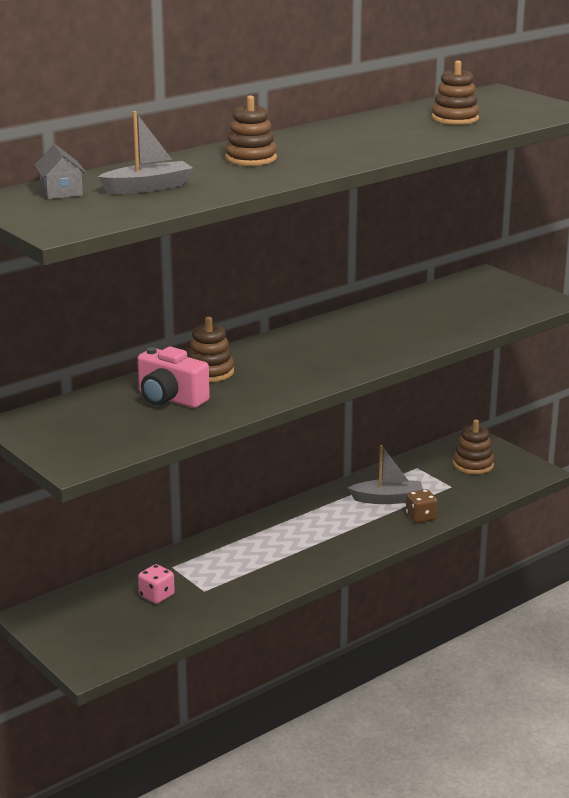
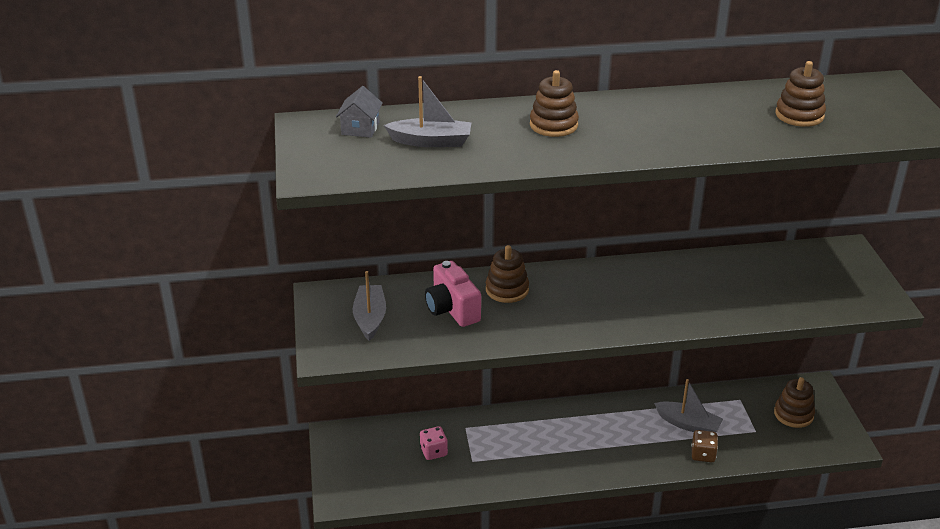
camera: 30 degrees right, 10 degrees up
(91, 426) = (370, 318): none -> grey boat

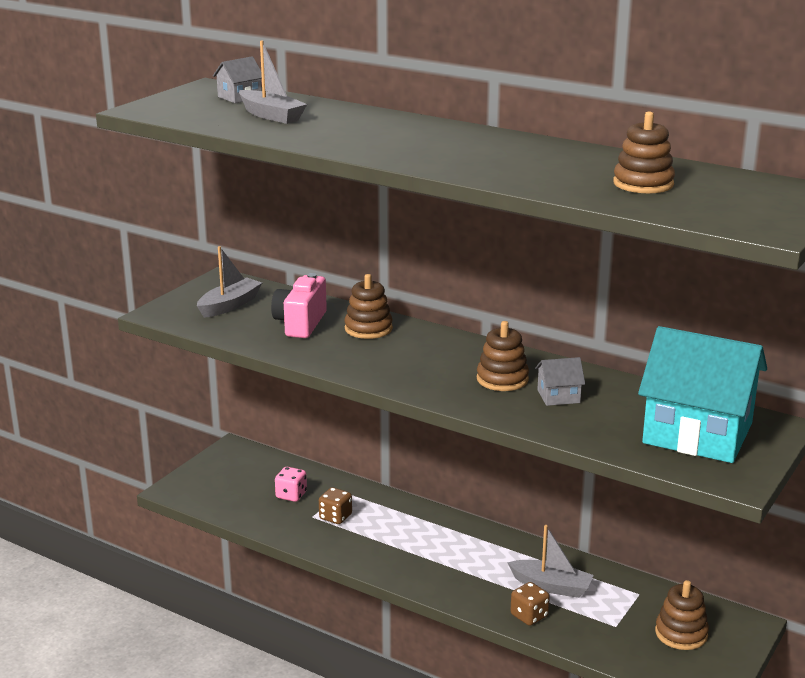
camera: 40 degrees right, 10 degrees down
(489, 452) = (335, 517): none -> brown dice
(553, 125) = (391, 132): brown stacking toy -> brown stacking toy (502, 379)
(688, 424) = (551, 586): grey boat -> grey boat turned 45 degrees counterclockwise
(710, 288) = (558, 396): none -> grey house
(821, 277) = (697, 433): none -> turquoise house

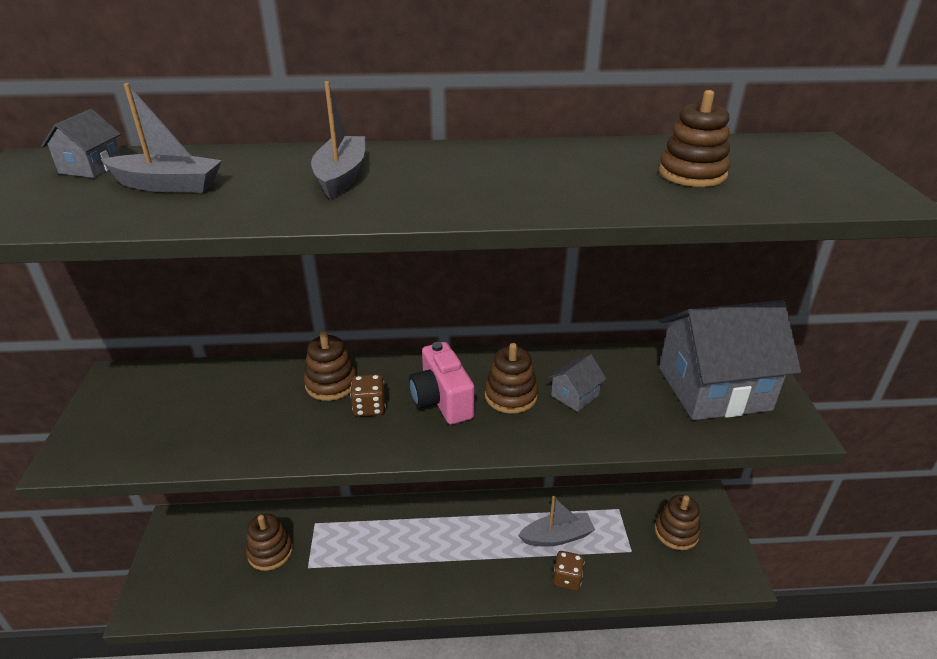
camera: 35 degrees left, 10 degrees up
(229, 305) = (152, 411): grey boat -> grey boat (341, 177)
(291, 495) = (270, 551): pink dice -> brown stacking toy
(300, 323) = (255, 405): pink camera -> pink camera (441, 400)
(335, 517) = (330, 556): brown dice -> brown dice (369, 407)
(697, 433) = (713, 388): turquoise house -> grey house

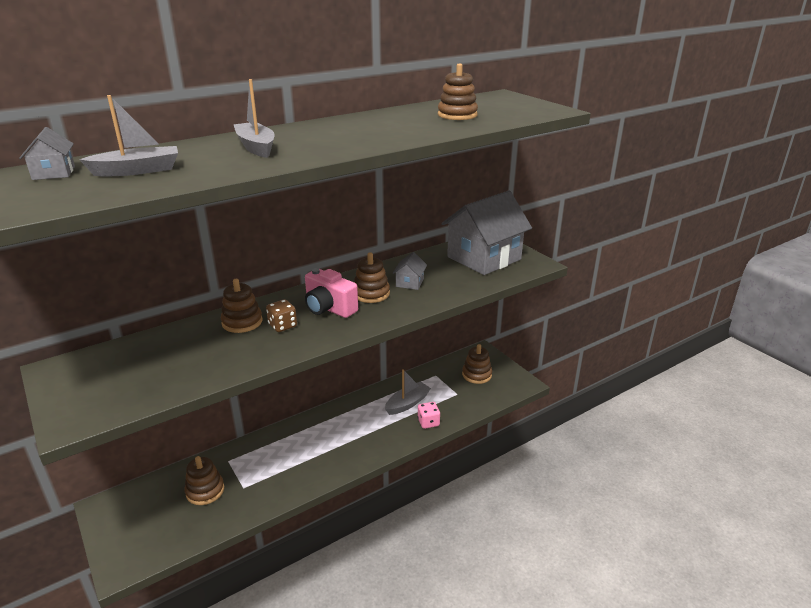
camera: 30 degrees left, 5 degrees down
(567, 578) = (428, 422): brown dice -> pink dice

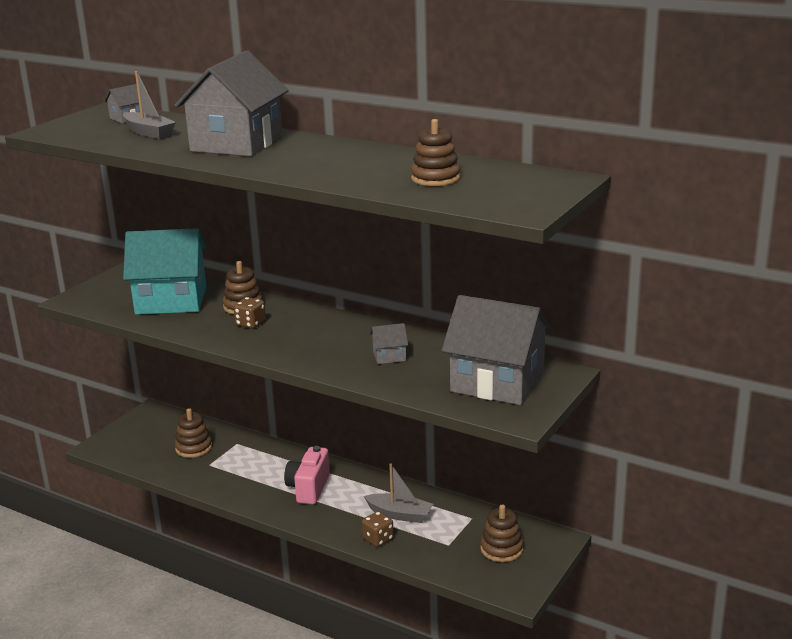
camera: 65 degrees right, 5 degrees down
(172, 357) = (171, 300): none -> turquoise house
(256, 147) = (236, 144): grey boat -> grey house
(329, 308) = (298, 333): pink camera -> pink camera (308, 488)
(371, 294) = (346, 344): brown stacking toy -> none
(428, 422) = (378, 539): pink dice -> brown dice

